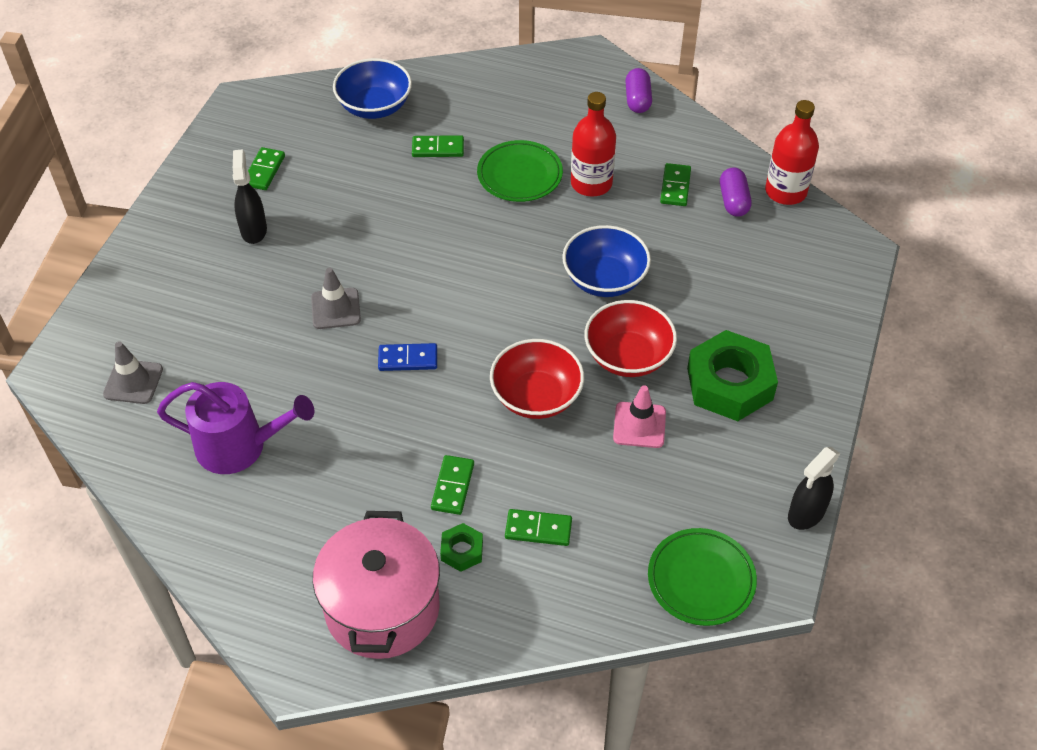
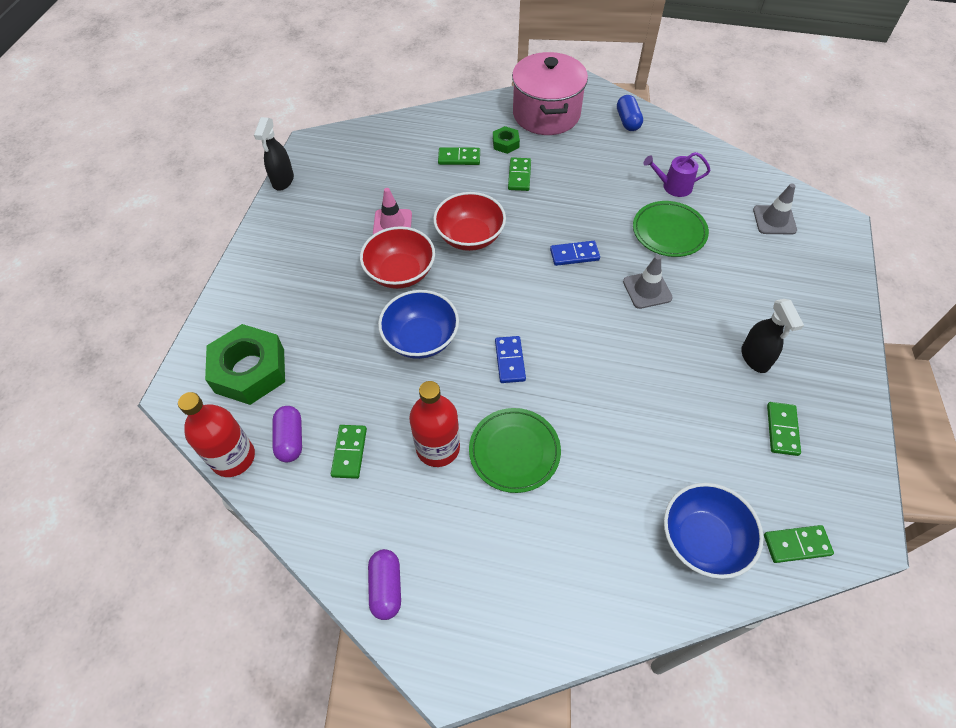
camera: 175 degrees right, 5 degrees up
(239, 446) = (673, 186): purple watering can -> purple watering can, size x0.60
(254, 577) = (627, 121): none -> blue capsule
(438, 148) = (610, 480): green domino -> green domino (796, 545)
(510, 249) = (510, 361): none -> blue domino
(701, 579) = (356, 142): green plate -> green plate (669, 232)
(730, 384) = (321, 259): green nut -> green nut (250, 370)
(806, 514) = (283, 180): black spray bottle -> black spray bottle turned 150 degrees clockwise

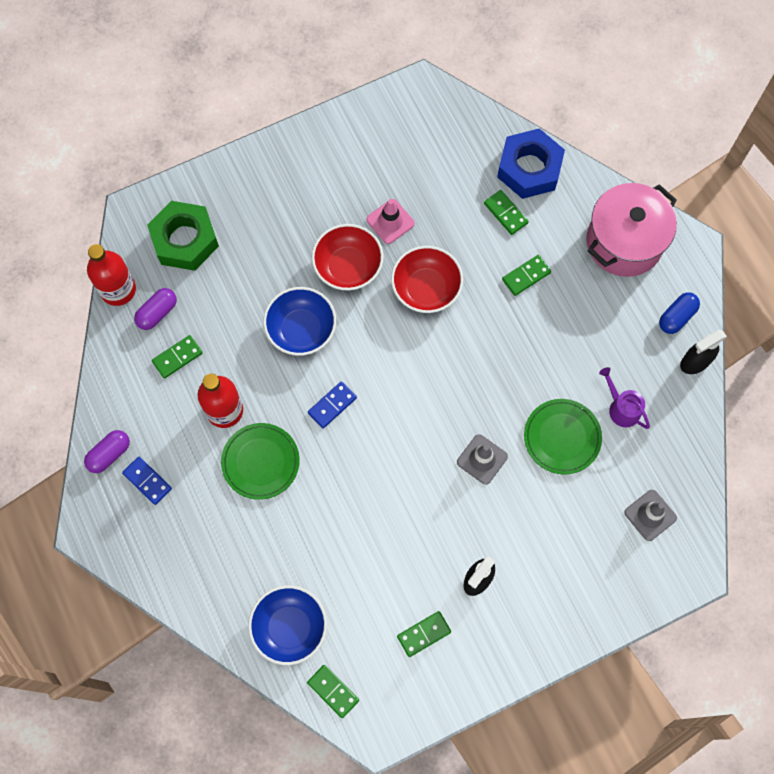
camera: 50 degrees right, 15 degrees up
(283, 180) = (364, 103): black spray bottle -> black spray bottle (695, 362)
(439, 127) = (529, 168): none -> blue nut
(505, 143) = (556, 236): green nut -> none
(574, 255) = (473, 380): blue domino -> blue domino (147, 481)

